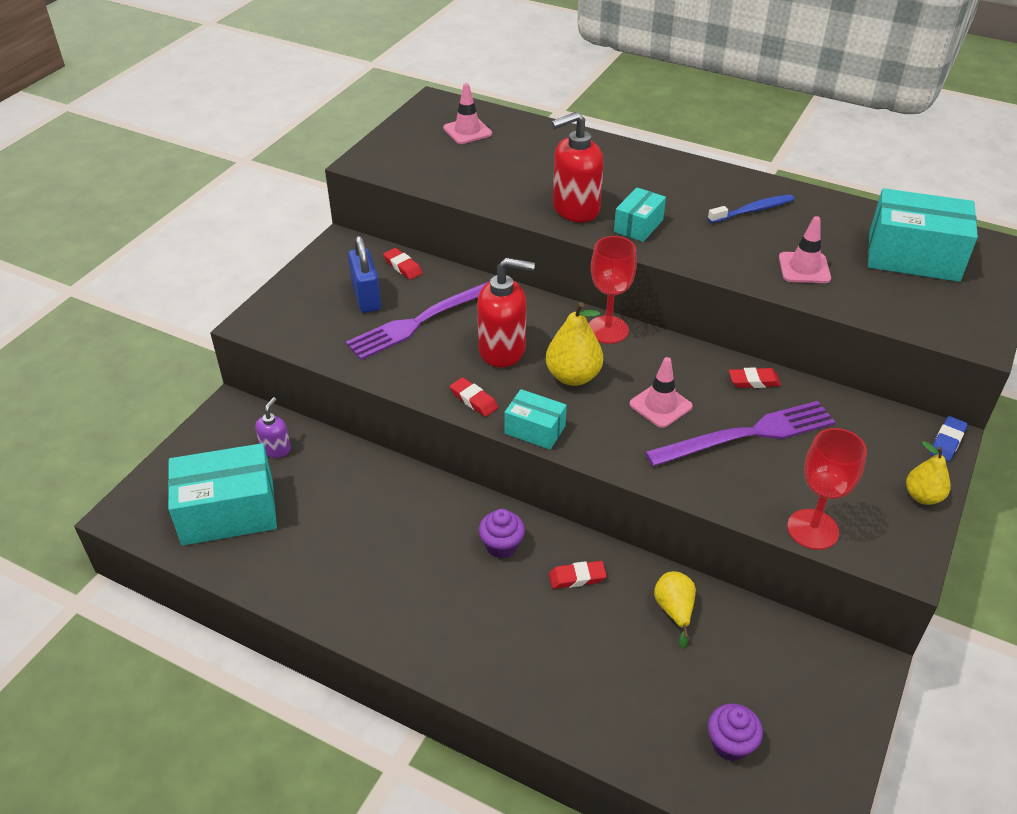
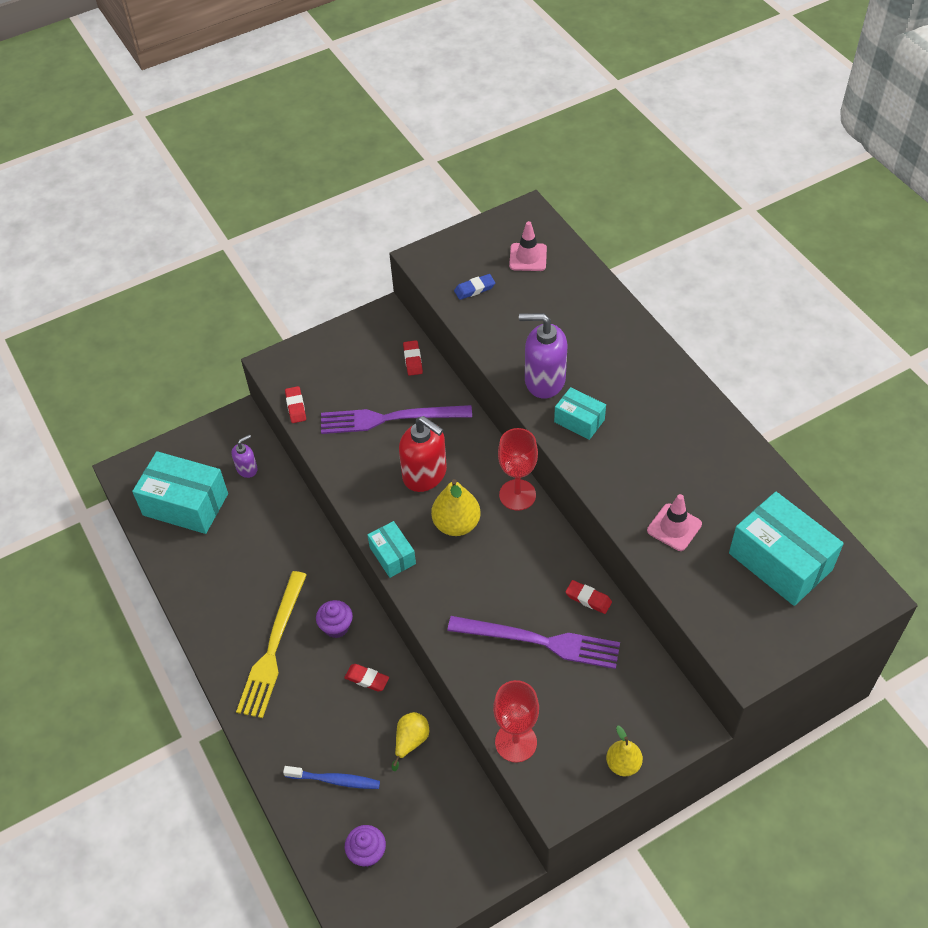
camera: 35 degrees right, 10 degrees up
(366, 297) = (365, 377): blue padlock -> none
(449, 600) = (273, 648): none -> yellow fork
(474, 400) = (371, 508): red eraser -> red eraser (296, 406)
(575, 209) = (544, 380): red soap dispenser -> purple soap dispenser
(638, 226) = (579, 421): turquoise box -> turquoise box turned 60 degrees clockwise
(660, 405) = (498, 582): pink traffic cone -> none
(752, 210) = (688, 449): blue toothbrush -> blue toothbrush (334, 780)
(947, 441) = (690, 732): blue eraser -> blue eraser (474, 289)

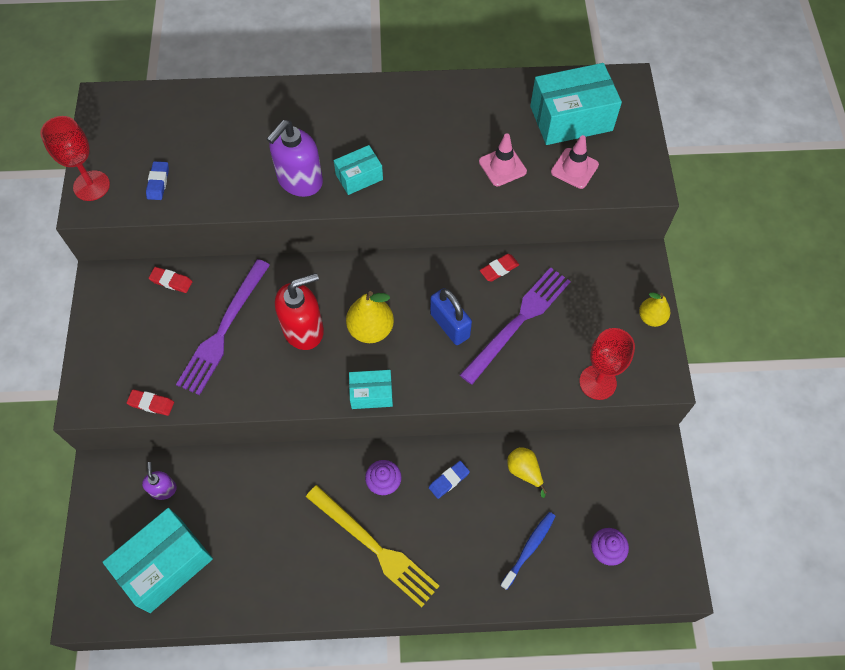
camera: 65 degrees left, 10 degrees up
(367, 679) = (449, 480): red eraser -> blue eraser
(499, 585) = (450, 325): none -> blue padlock
(517, 495) = (371, 270): red goblet -> red goblet (91, 186)
(528, 257) = (155, 126): pink traffic cone -> pink traffic cone (574, 168)

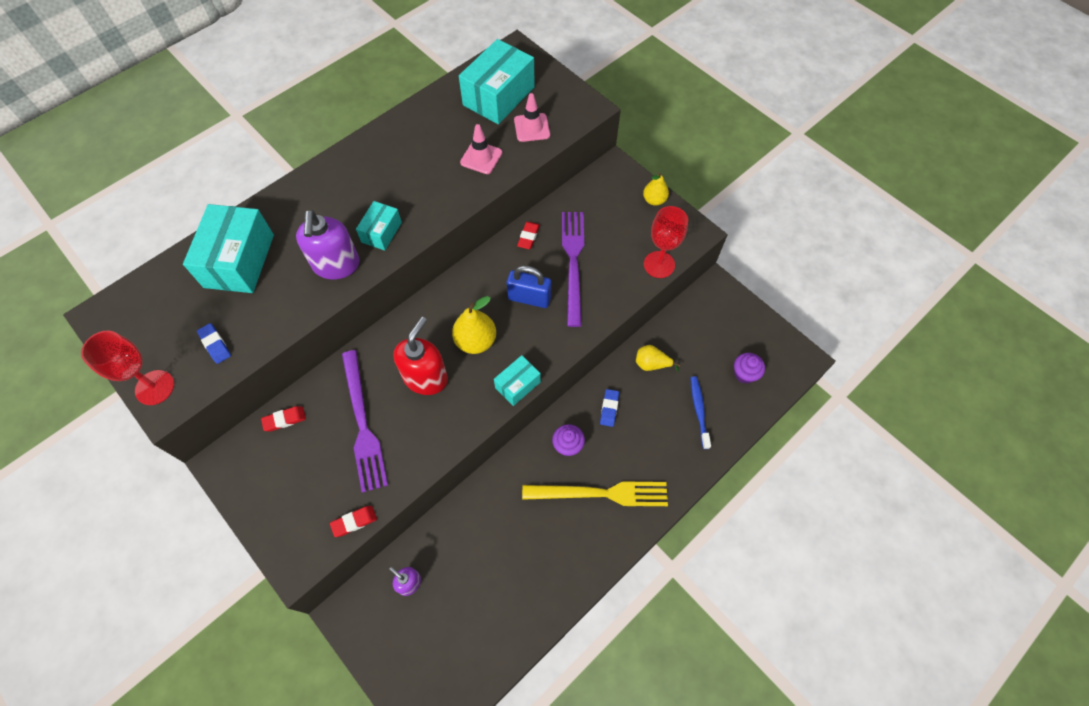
camera: 40 degrees left, 0 degrees up
(165, 564) = (461, 635): turquoise box -> turquoise box (239, 261)

